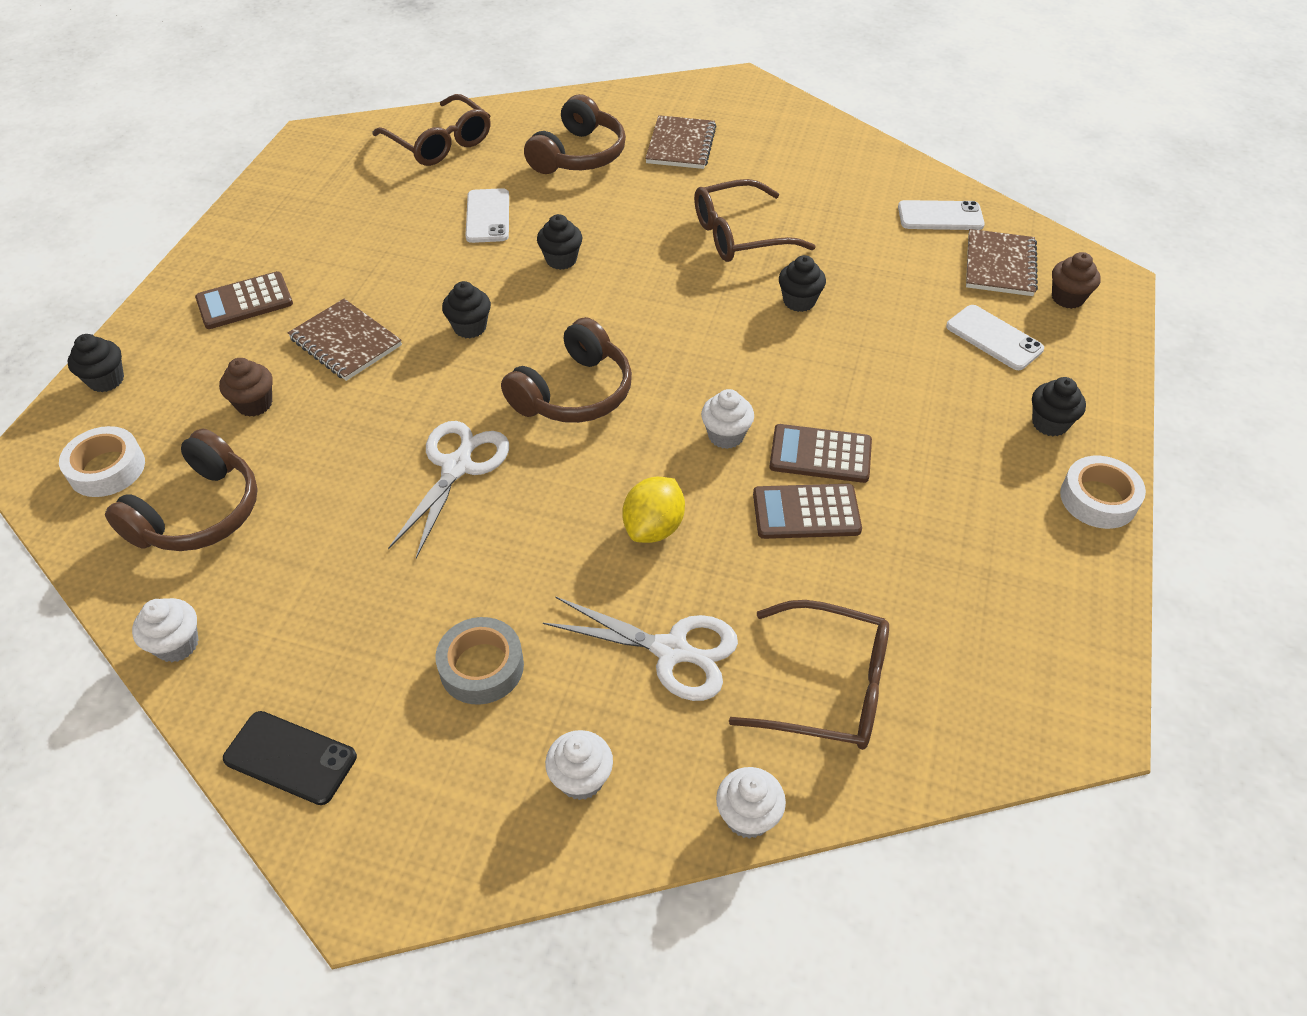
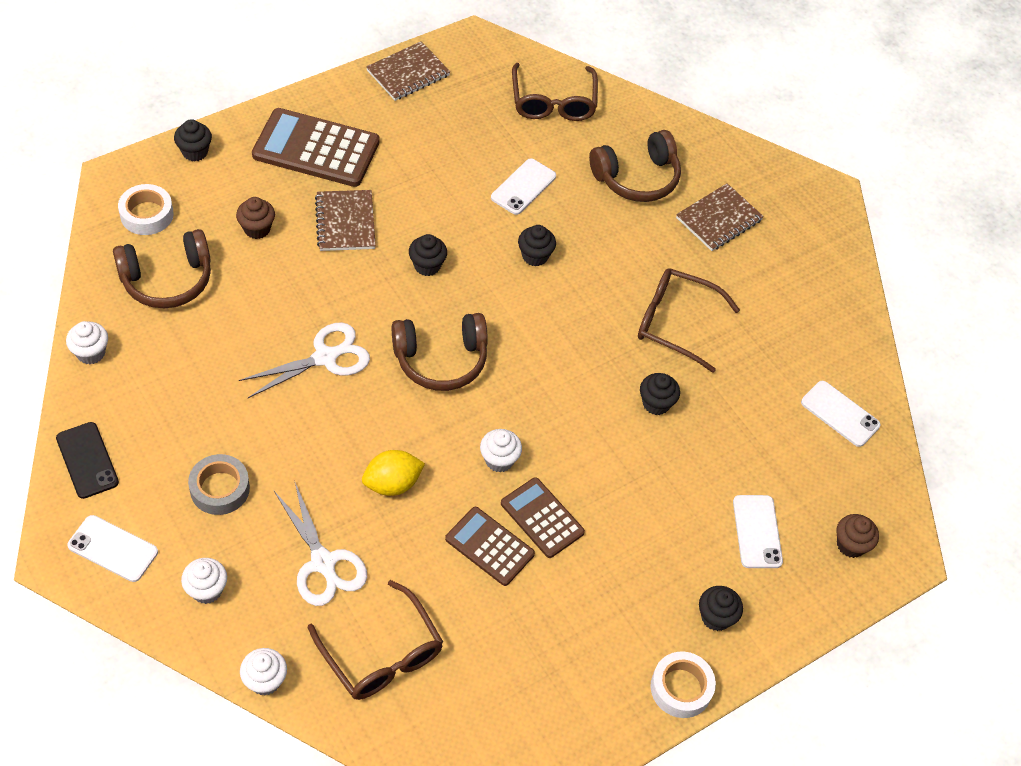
camera: 35 degrees right, 5 degrees up
(244, 301) = (316, 149): brown calculator -> brown calculator, size x1.67
(424, 826) = (113, 548): none -> white phone
(999, 265) = (833, 483): brown notebook -> brown notebook (408, 73)

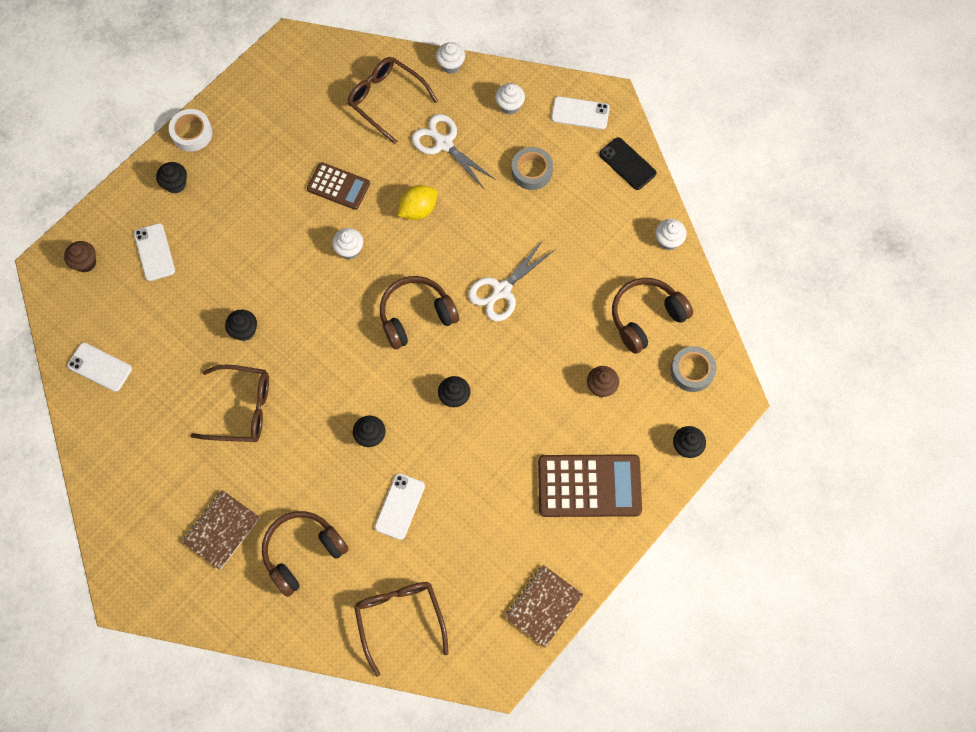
camera: 170 degrees right, 15 degrees up
(147, 214) = (692, 371): white tape -> grey tape
(345, 222) = (534, 417): brown notebook -> none
(542, 518) = (308, 217): brown calculator -> none

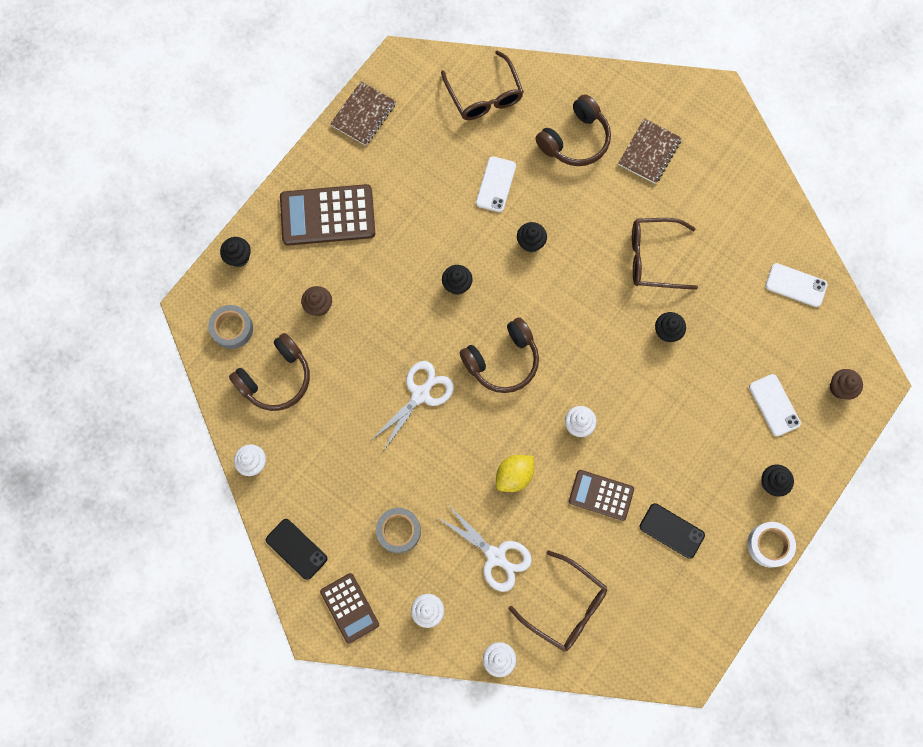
camera: 175 degrees right, 5 degrees up
(278, 151) = (671, 531): none -> black phone
(580, 113) = (349, 608): white phone -> brown calculator

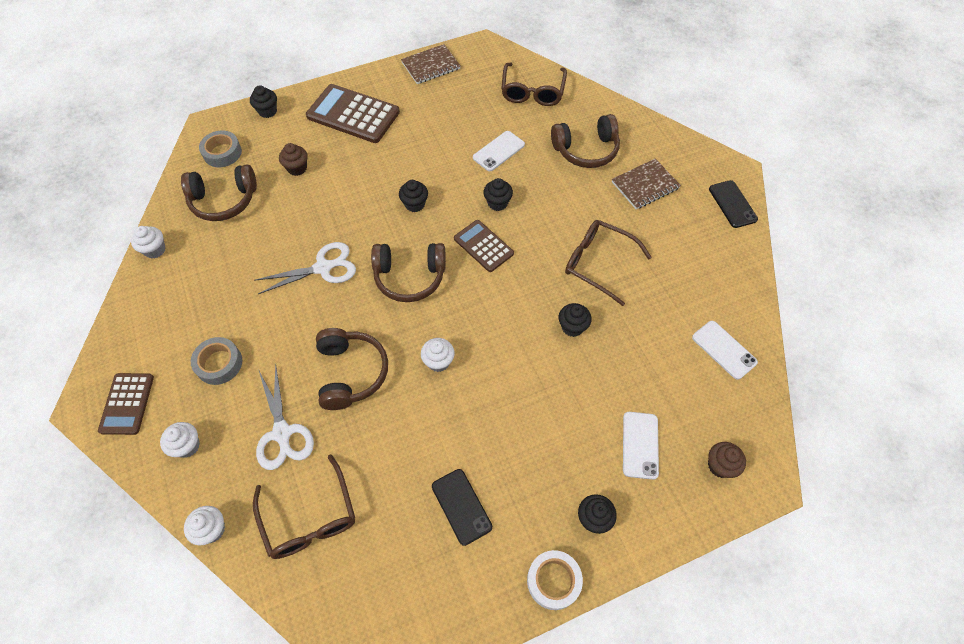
camera: 30 degrees right, 15 degrees down
(296, 549) = (128, 331): black phone -> black phone (732, 204)
(514, 475) = (351, 373): yellow lemon -> brown headphones
(601, 495) = (416, 434): brown calculator -> brown calculator (483, 246)

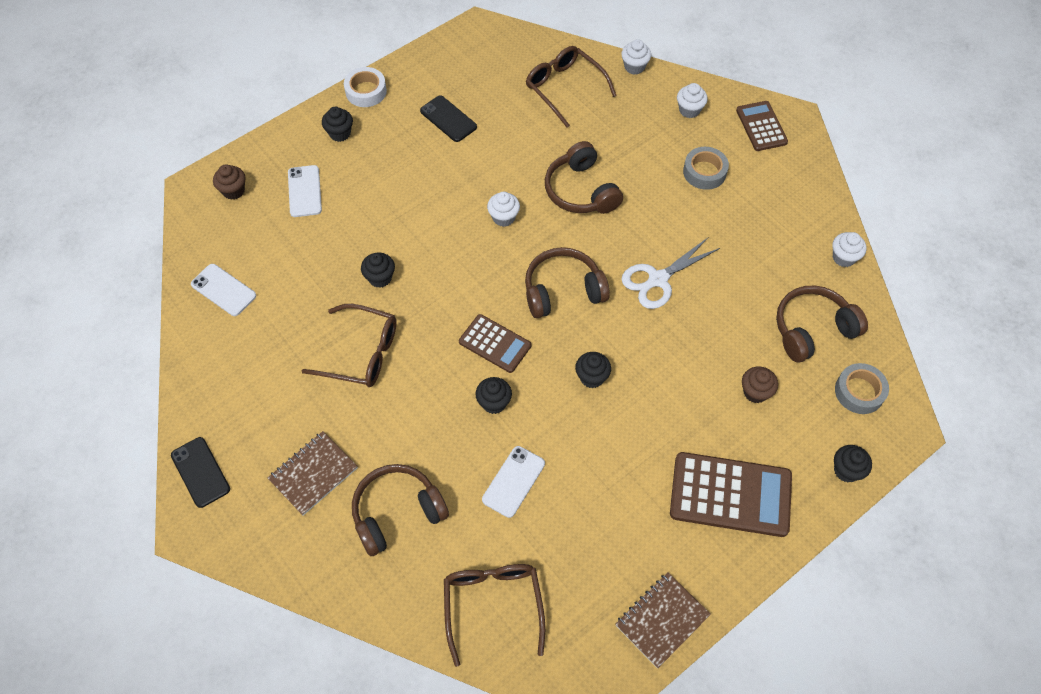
camera: 165 degrees right, 0 degrees up
(282, 433) = (616, 134): white scissors -> none

